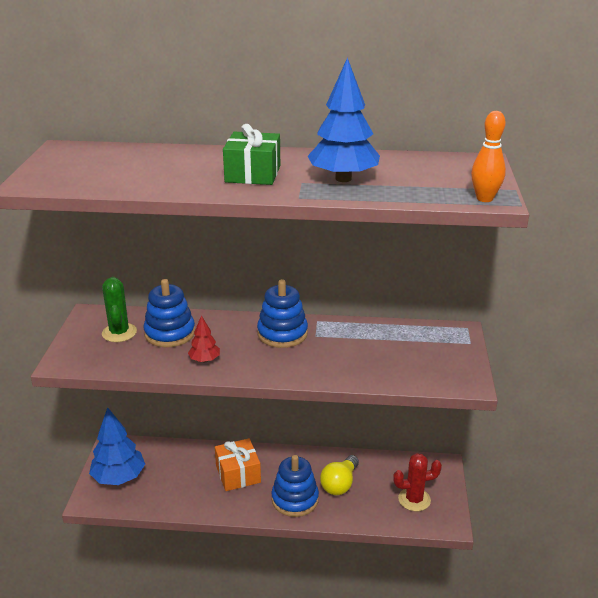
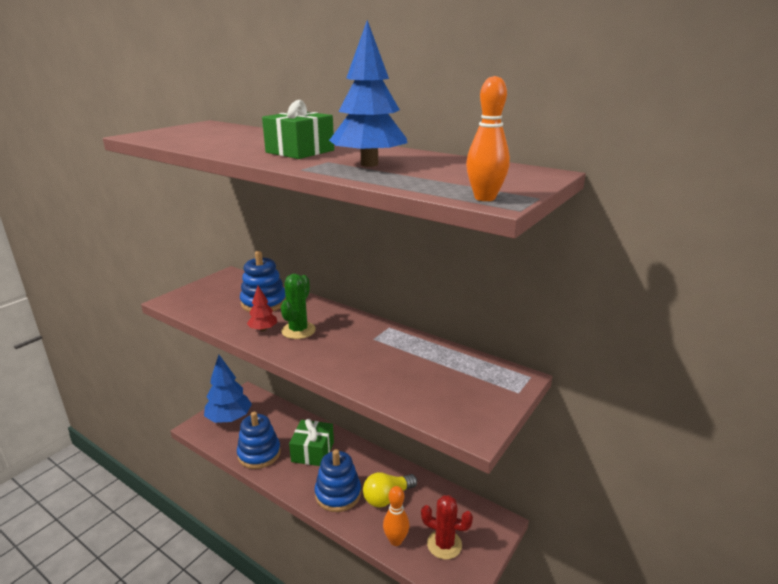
camera: 30 degrees right, 5 degrees down
(119, 333) = (231, 292): green cactus -> green cactus (298, 330)
(238, 474) = (313, 452): orange gift -> green gift
(282, 334) = (347, 328): blue stacking toy -> blue stacking toy (259, 454)
(375, 514) = (396, 540): none -> orange bowling pin

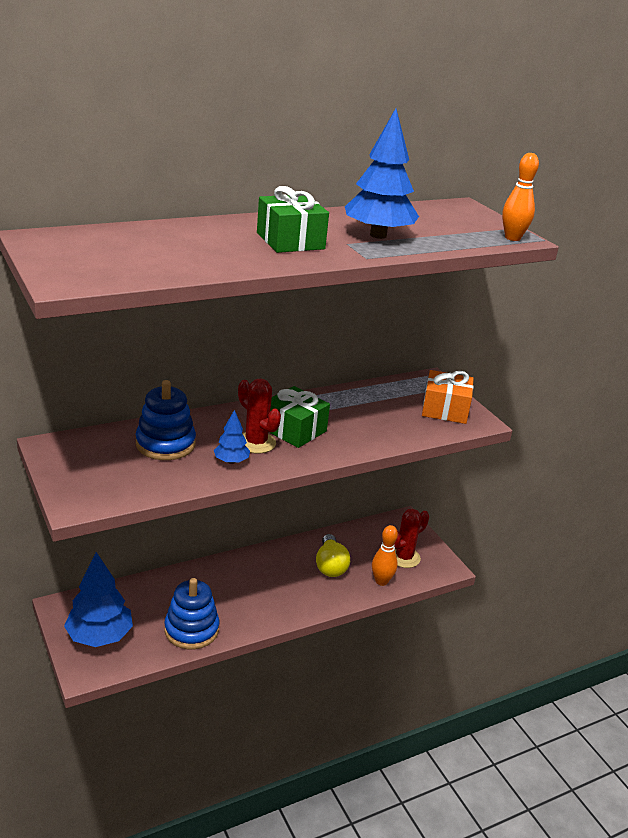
camera: 65 degrees left, 5 degrees up
(263, 329) = (231, 461): red tree -> blue tree
(298, 330) = (256, 443): green cactus -> red cactus
(313, 452) = (226, 589): green gift -> green gift (294, 430)
(338, 494) = (301, 594): blue stacking toy -> none
(469, 402) = (445, 409): none -> orange gift

